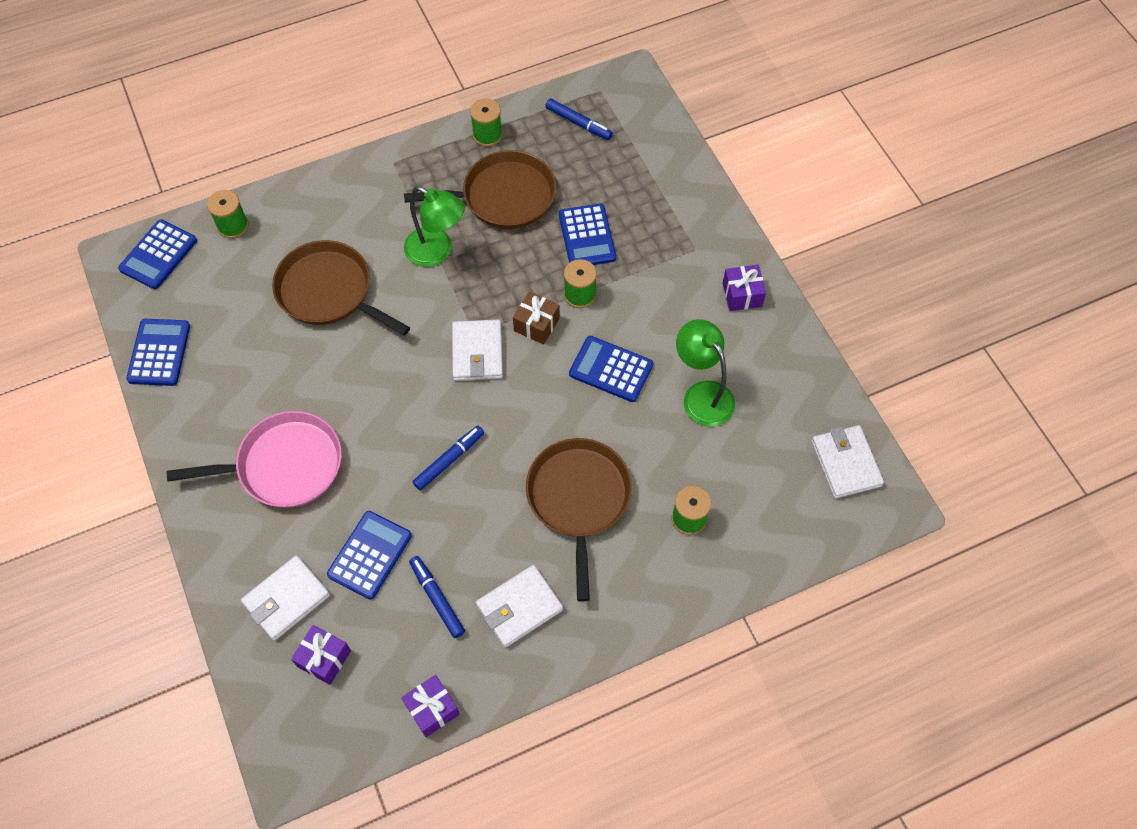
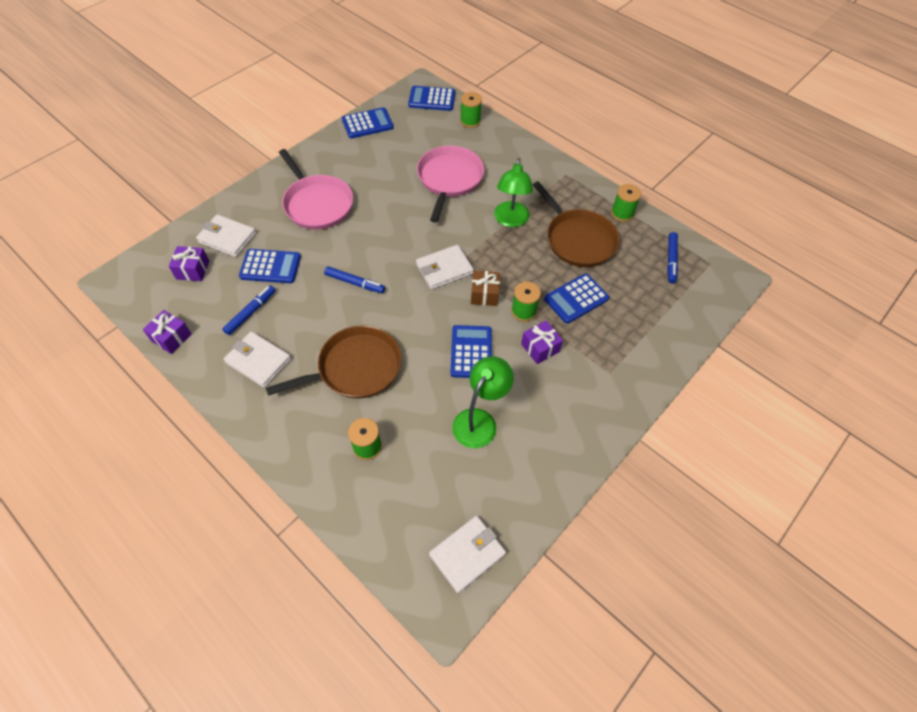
camera: 65 degrees right, 5 degrees down
(329, 291) = (449, 179): brown pan -> pink pan
(742, 295) = (587, 420): purple gift -> purple gift (540, 348)

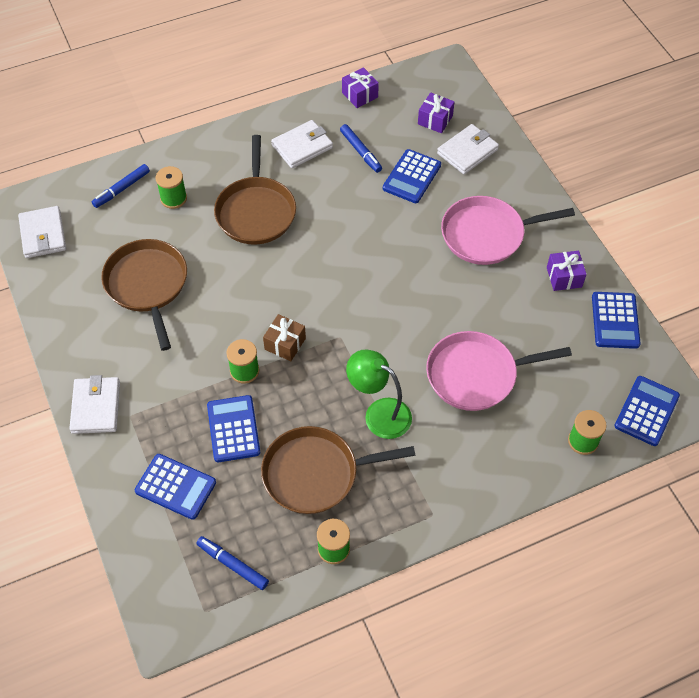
camera: 115 degrees right, 0 degrees up
(355, 283) = (357, 238): blue marker -> blue marker (122, 189)
(444, 269) = (337, 320): white wallet -> white wallet (96, 407)
(449, 179) = (476, 374): pink pan -> pink pan turned 135 degrees clockwise
(471, 352) = (222, 305): blue calculator -> blue calculator (175, 487)
(479, 420) = (147, 285): green lamp -> brown pan
(540, 348) = (193, 366): purple gift -> purple gift (564, 277)

